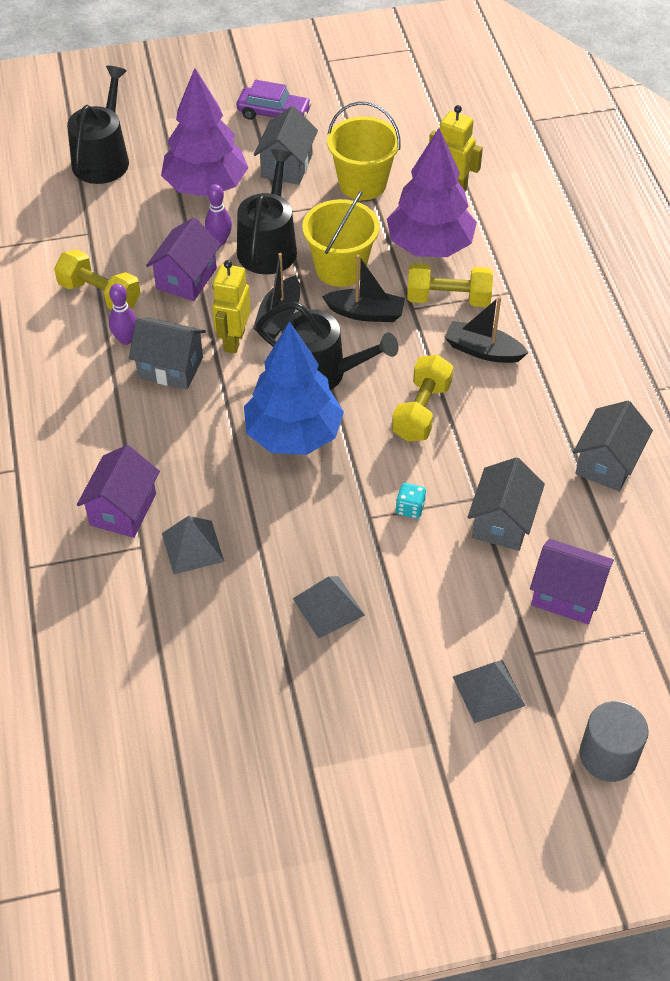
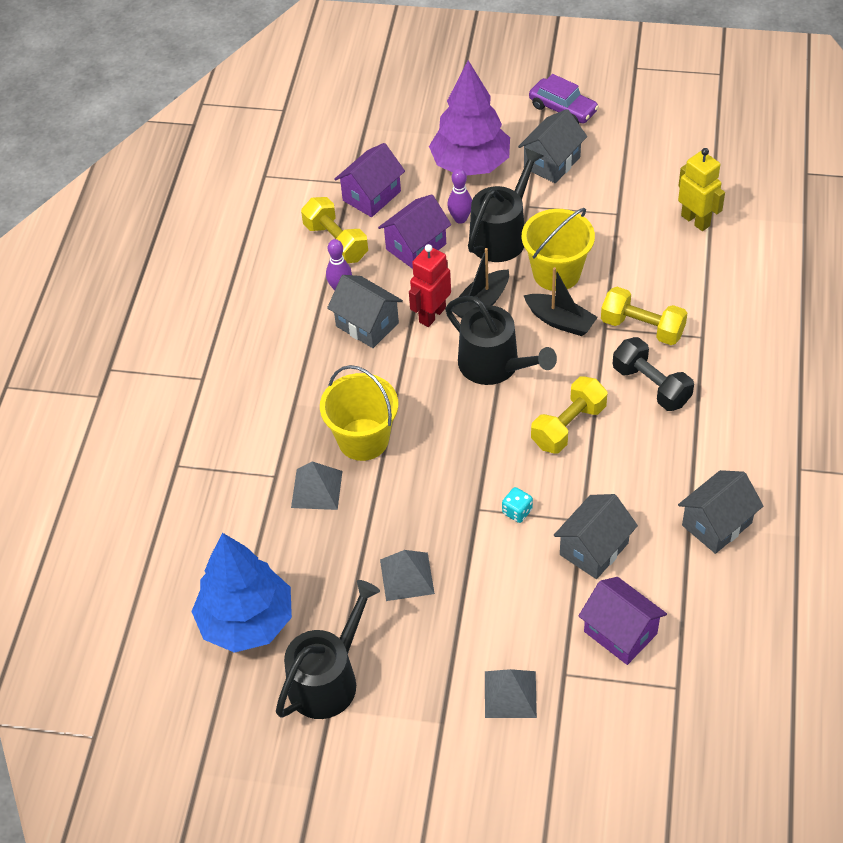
camera: 25 degrees right, 0 degrees up
(103, 158) = (392, 116): black watering can -> black watering can (328, 679)
(123, 509) = (274, 439): purple house -> purple house (371, 196)
(233, 340) = (432, 315): yellow robot -> red robot
(293, 435) = (445, 415): blue tree -> blue tree (246, 621)
(362, 183) = (614, 196): yellow bucket -> yellow bucket (363, 439)
(430, 246) = (648, 273): purple tree -> none
(483, 350) = (651, 385): black boat -> black dumbbell
(608, 755) = (588, 785): grey cylinder -> none

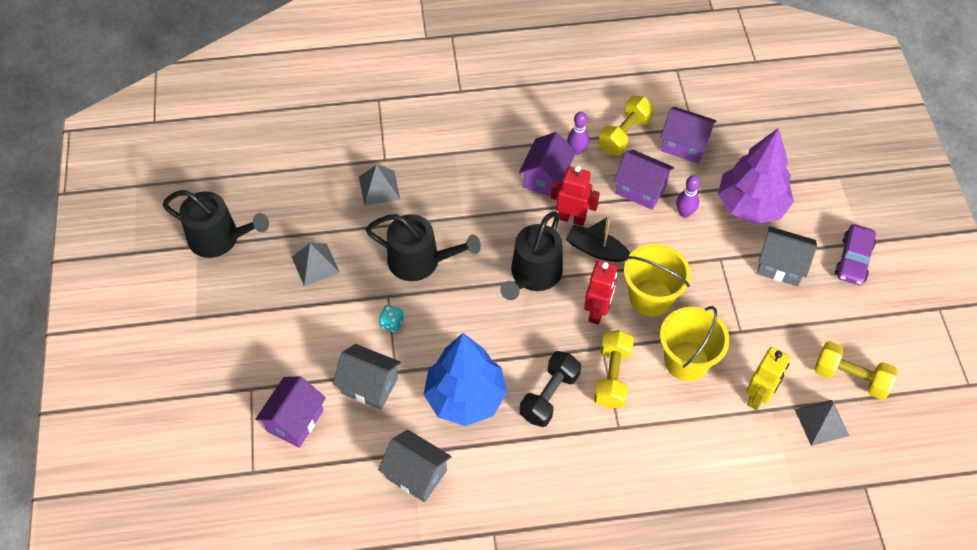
camera: 70 degrees right, 5 degrees up
(246, 621) = (257, 177): blue tree -> blue tree (465, 397)
(363, 439) = (433, 204): yellow bucket -> yellow bucket (686, 361)
(367, 324) = (546, 177): grey house -> purple house
(501, 235) = (678, 247): black watering can -> black watering can (420, 261)
(510, 694) = (226, 356): grey pyramid -> grey pyramid (821, 422)
(560, 321) = (597, 312): black boat -> red robot
(568, 426) = (487, 342): yellow dumbbell -> yellow dumbbell (850, 378)

